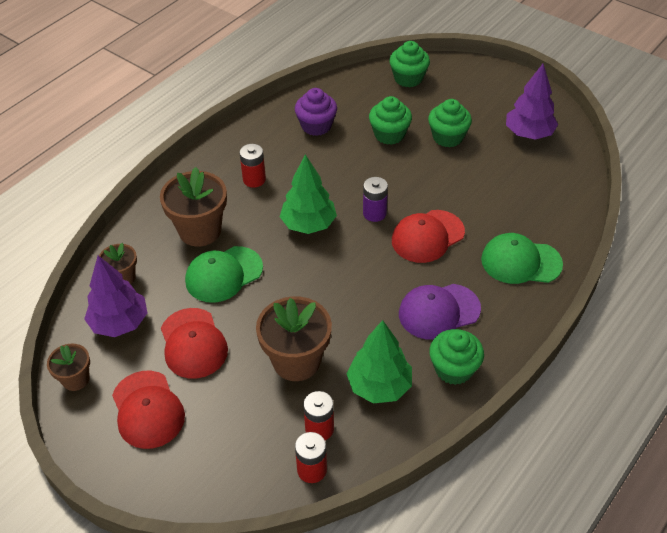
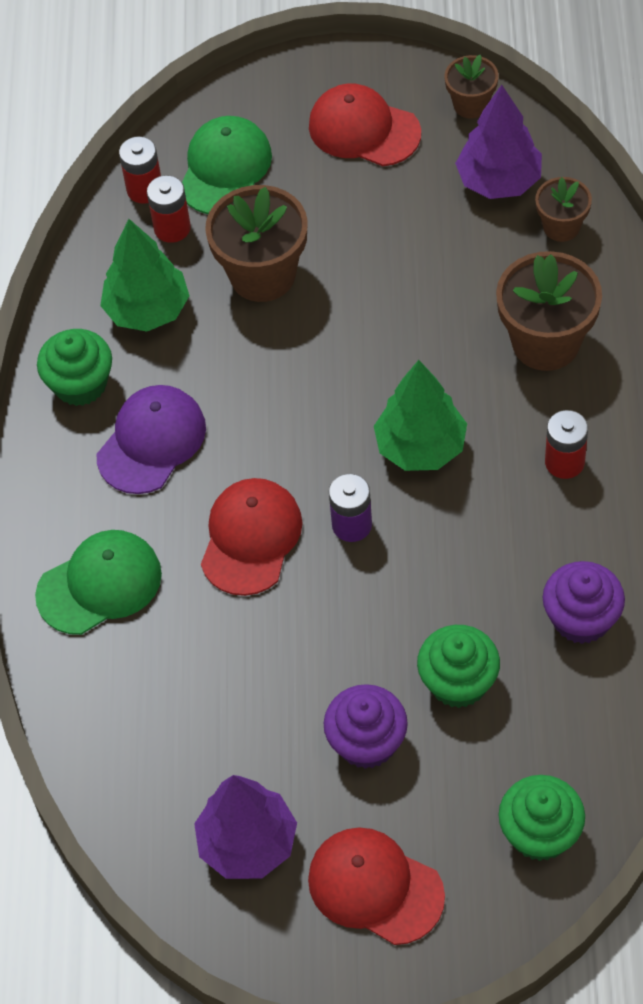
camera: 145 degrees right, 10 degrees up
(193, 343) = (394, 216): red cap -> red cap (375, 887)
(223, 274) = (451, 310): green cap -> green cap (225, 168)
(448, 137) = (367, 742): green cupcake -> purple cupcake

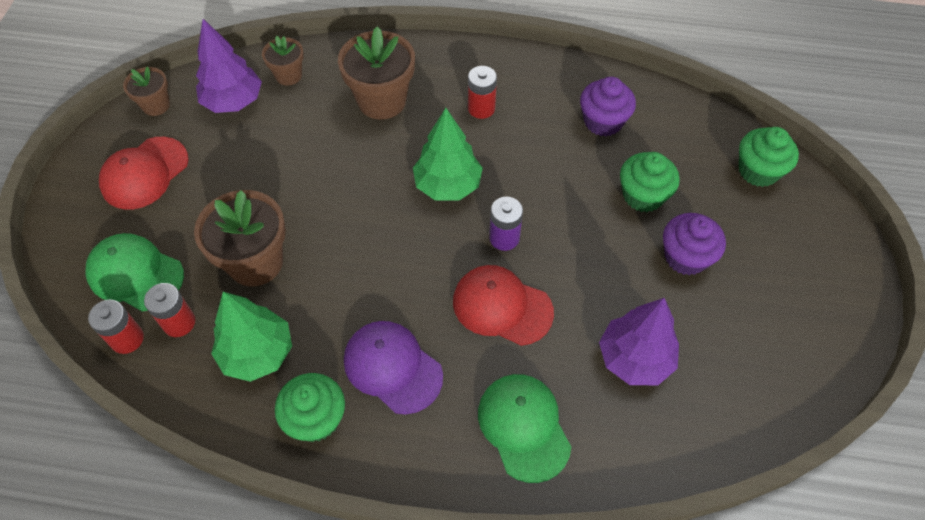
camera: 85 degrees left, 0 degrees up
(247, 843) = (765, 346): purple tree -> purple tree (635, 359)
(375, 887) = (799, 270): red cap -> none

